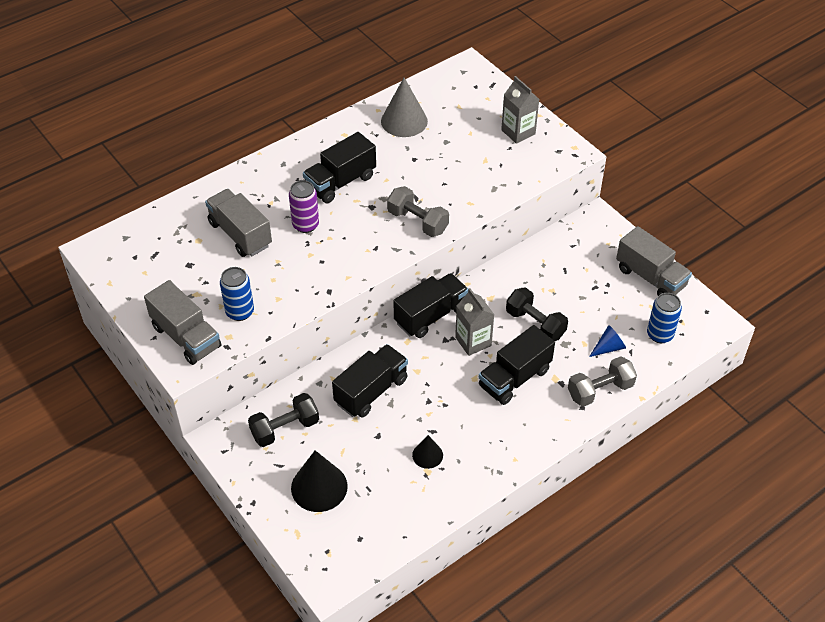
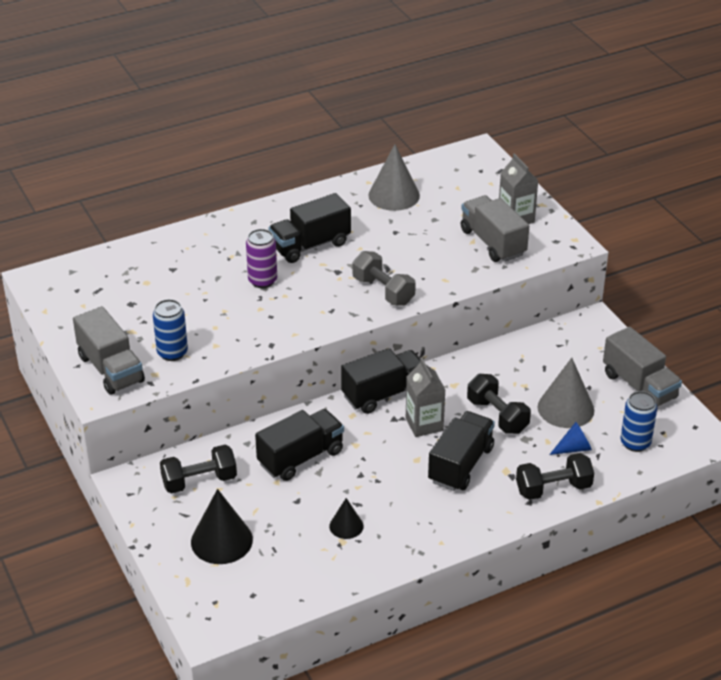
camera: 10 degrees right, 10 degrees down
(240, 234) = (191, 282): grey truck -> grey truck (493, 242)
(514, 378) = (461, 465): black truck -> black truck turned 150 degrees clockwise
(592, 308) = (565, 408): none -> grey cone
(600, 390) = (553, 489): grey dumbbell -> black dumbbell

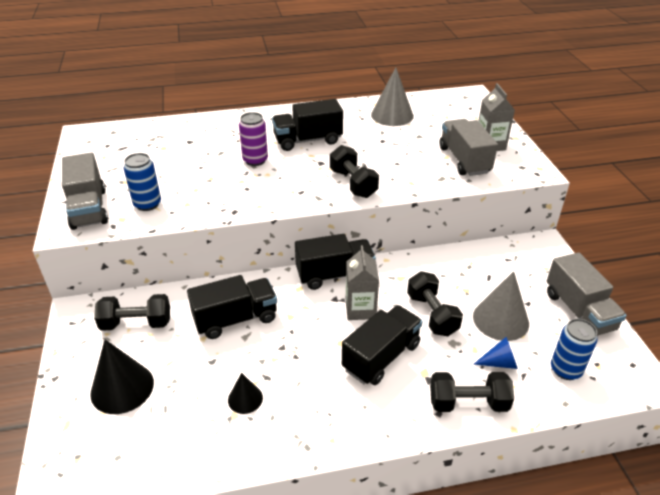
camera: 15 degrees right, 0 degrees up
(383, 291) = (353, 183): grey dumbbell -> black dumbbell

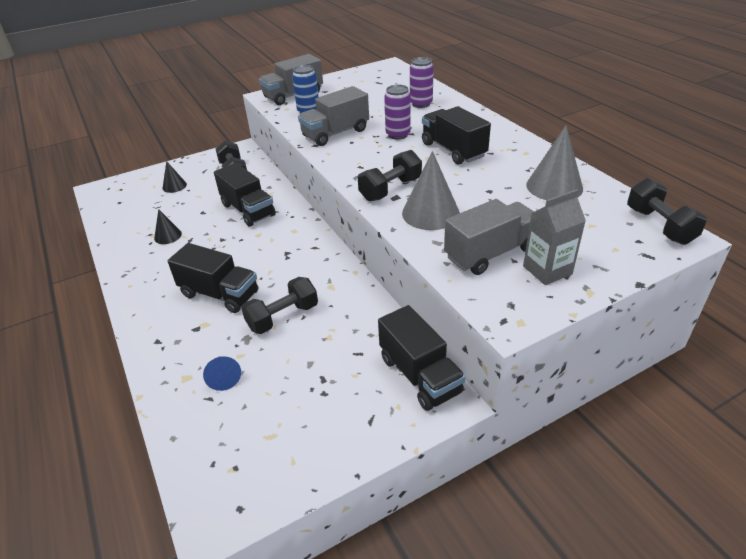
camera: 75 degrees right, 0 degrees up
(122, 388) = (174, 186): black cone -> black cone, size x0.56
(202, 135) = (421, 104): none -> purple can
(334, 275) = (319, 245): black truck -> black truck (419, 375)
(360, 309) = (277, 270): grey carton -> none
(468, 403) = (169, 359): black dumbbell -> black dumbbell (659, 226)
(500, 319) = (289, 371): grey cone -> grey cone (430, 213)
(565, 370) = (221, 436): blue can -> none
(579, 311) = (324, 446): grey truck -> grey truck (335, 133)

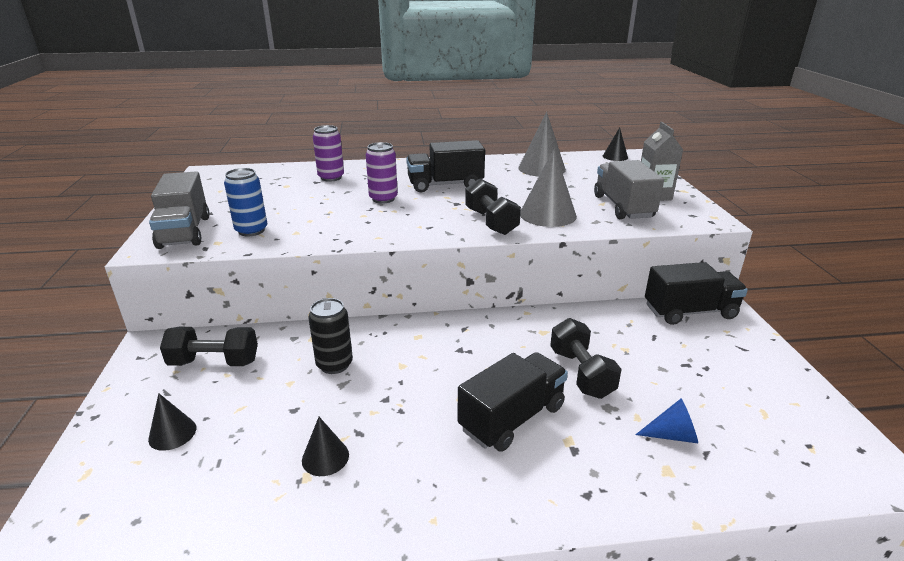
camera: 70 degrees left, 10 degrees down
(248, 210) = (334, 364): black truck -> black can
(335, 133) = (335, 225): grey truck -> none
(659, 226) = (615, 156): black dumbbell -> black cone

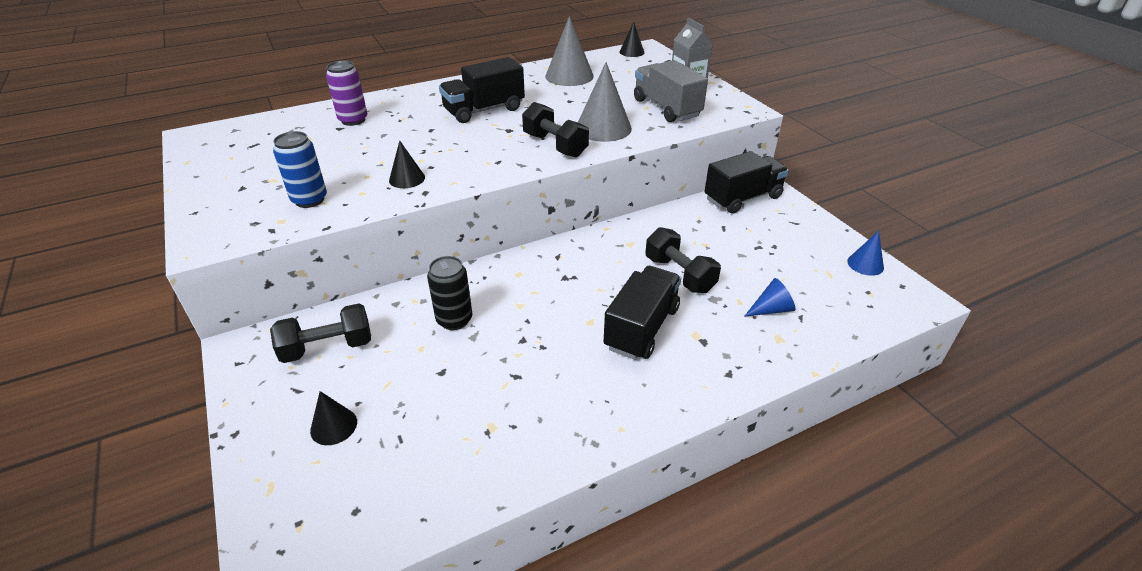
camera: 20 degrees left, 10 degrees up
(184, 232) = (231, 216): grey truck -> none
(325, 457) = (499, 405): black cone -> black cone (407, 178)
(383, 199) = (429, 137): purple can -> none
(817, 412) = (865, 264): none -> blue cone

